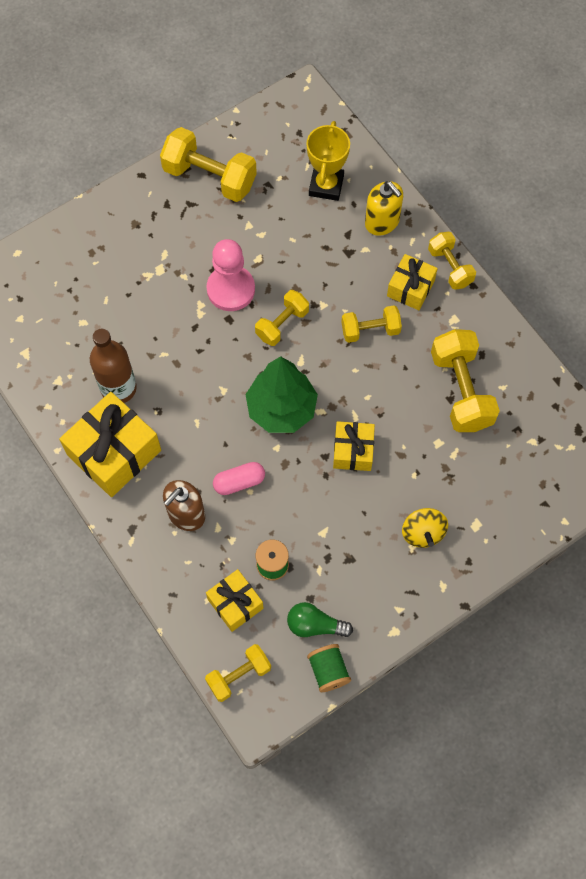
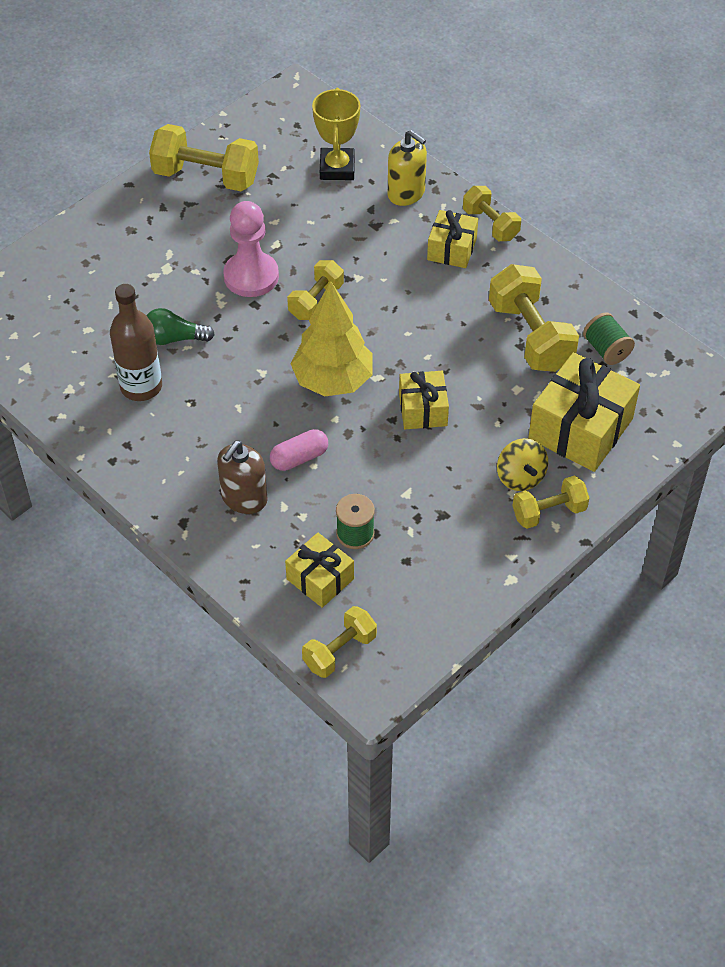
camera: 10 degrees left, 15 degrees down
(114, 452) = (148, 450): yellow gift -> yellow gift (580, 428)
(281, 409) = (332, 381): green tree -> yellow tree
(315, 625) = (418, 586): green light bulb -> green light bulb (174, 338)
(328, 671) = (443, 630): green spool -> green spool (606, 350)
(370, 330) = (416, 293): yellow dumbbell -> yellow dumbbell (549, 512)

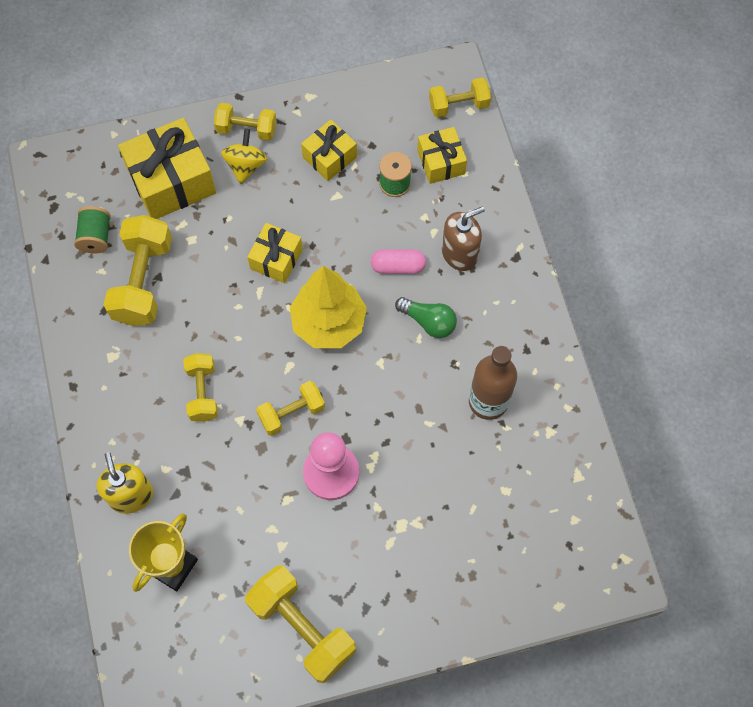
camera: 150 degrees left, 15 degrees up
(174, 338) = (435, 438): green light bulb -> green light bulb (428, 322)
(451, 249) = (139, 406): yellow gift -> yellow gift (329, 157)
(490, 224) = (85, 415): yellow dumbbell -> yellow dumbbell (202, 392)

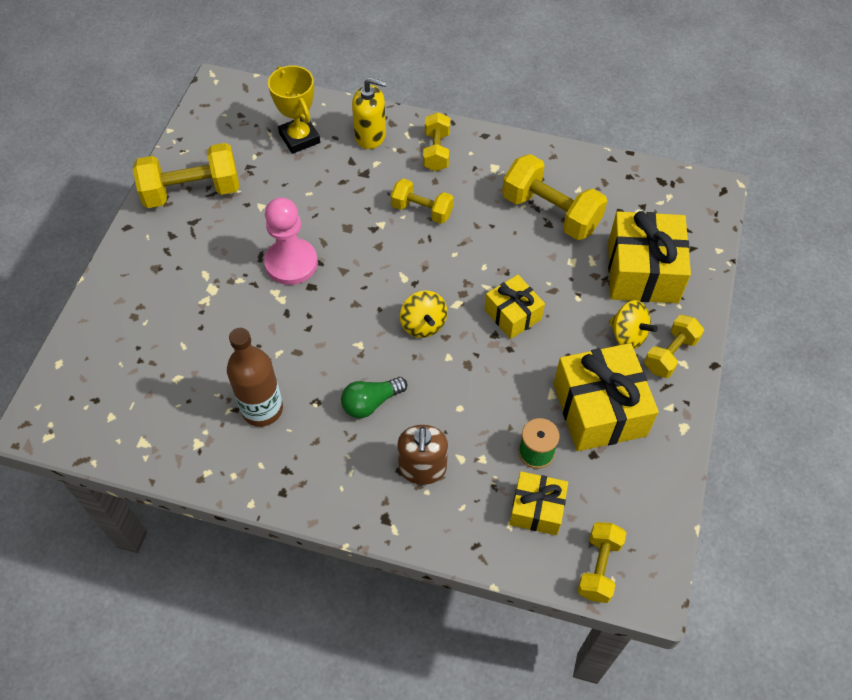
camera: 120 degrees right, 10 degrees down
(96, 237) = (614, 198): green spool -> none
(292, 413) = (361, 260): yellow dumbbell -> yellow dumbbell (436, 151)
(329, 157) = (599, 409): yellow gift -> yellow gift, size x1.73
(329, 323) = (423, 324): yellow tree -> yellow spinning top
(398, 266) = (443, 407): pink capsule -> none

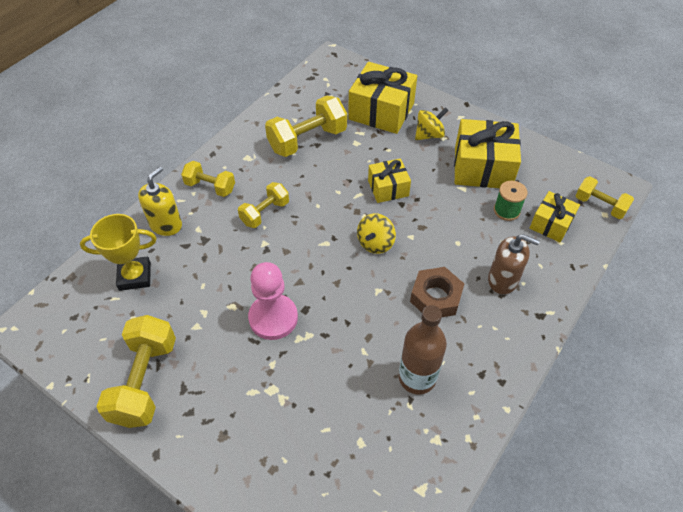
camera: 70 degrees left, 5 degrees down
(371, 403) = (435, 297): green light bulb -> brown nut
(423, 324) = (375, 243): yellow spinning top -> yellow spinning top turned 120 degrees clockwise
(670, 354) = (451, 120): yellow dumbbell -> none

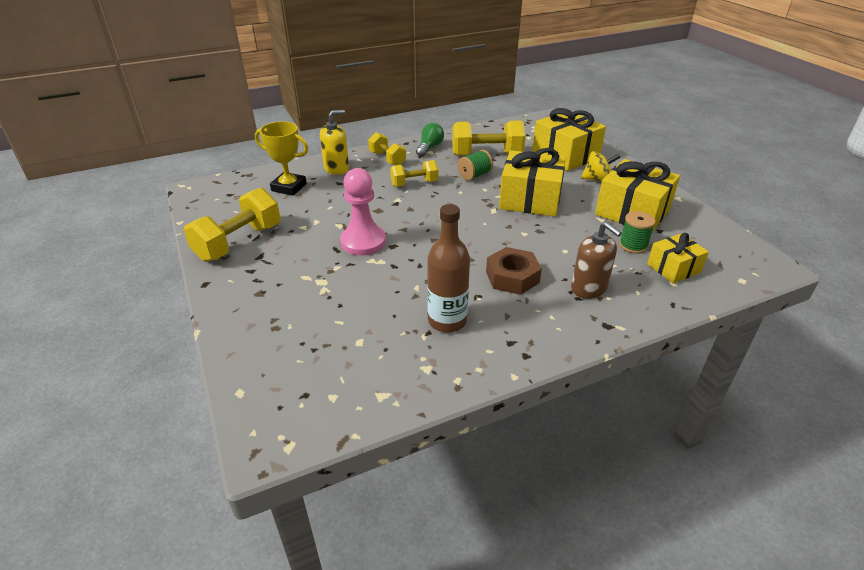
camera: 30 degrees right, 15 degrees down
(242, 151) = (429, 147): none -> green light bulb
(315, 175) = (474, 175): none -> green spool
(375, 243) = (488, 227): yellow spinning top -> none
(388, 188) = (530, 199): yellow gift -> yellow gift, size x1.73
(599, 205) = (741, 272): yellow dumbbell -> none

